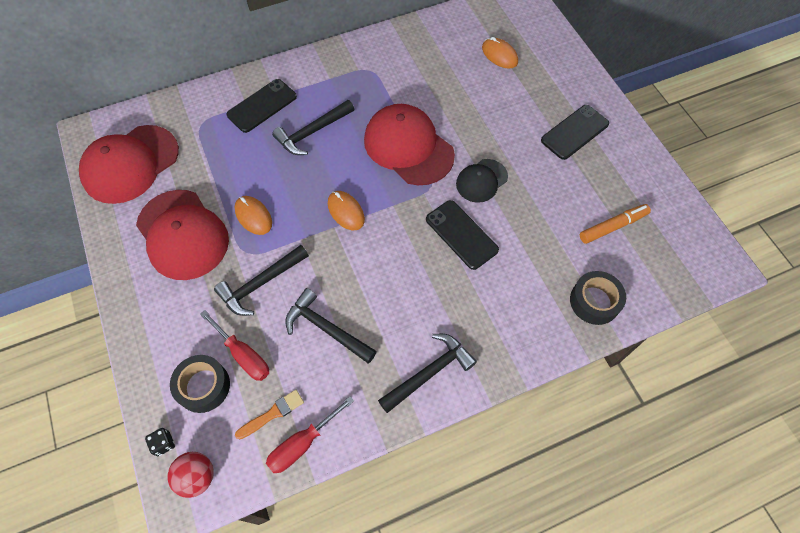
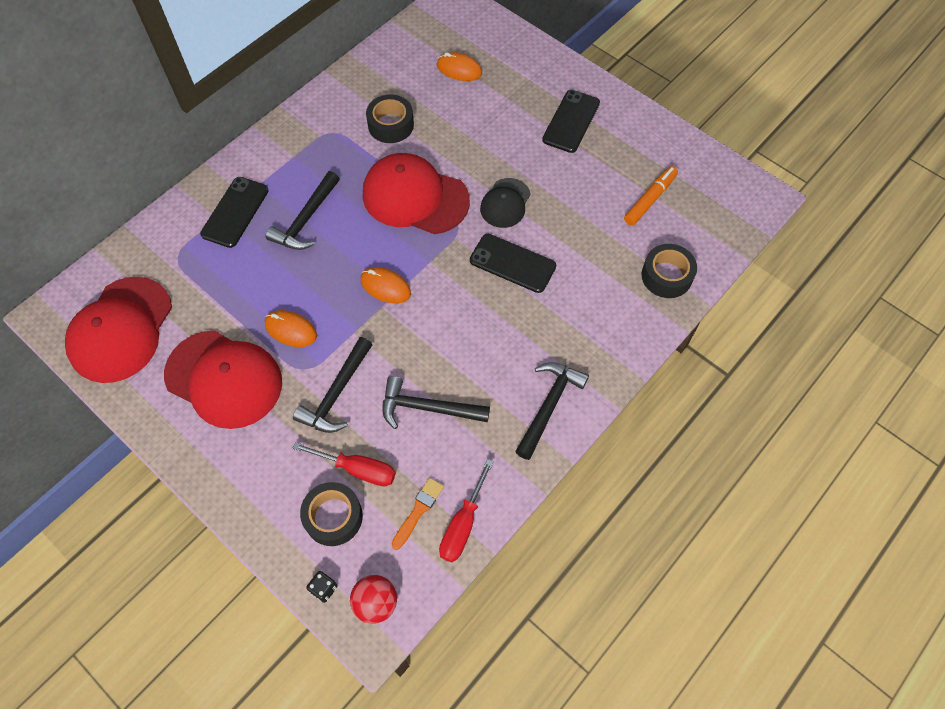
camera: 25 degrees left, 0 degrees up
(419, 81) = (391, 125): none -> black tape

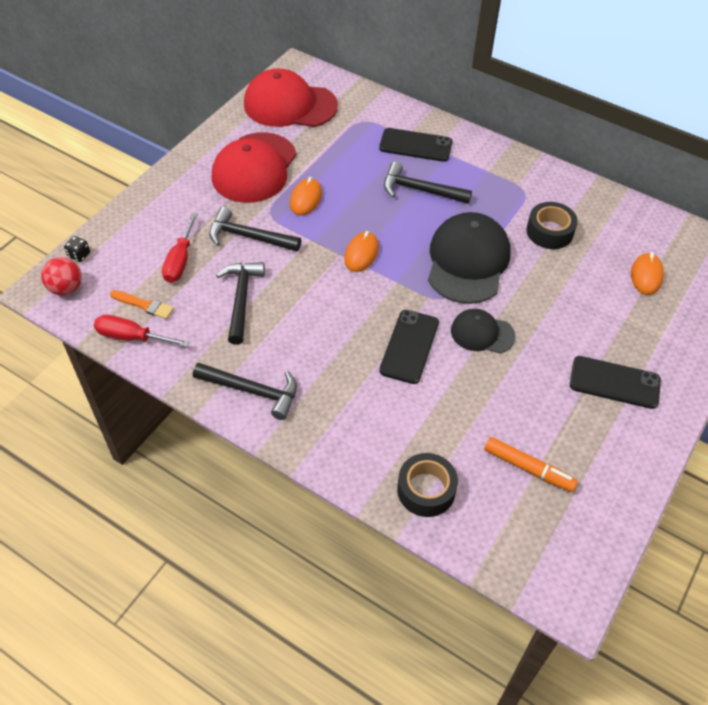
camera: 80 degrees right, 10 degrees down
(333, 517) = (138, 252): black tape -> none
(415, 197) = (467, 261): red cap -> black cap

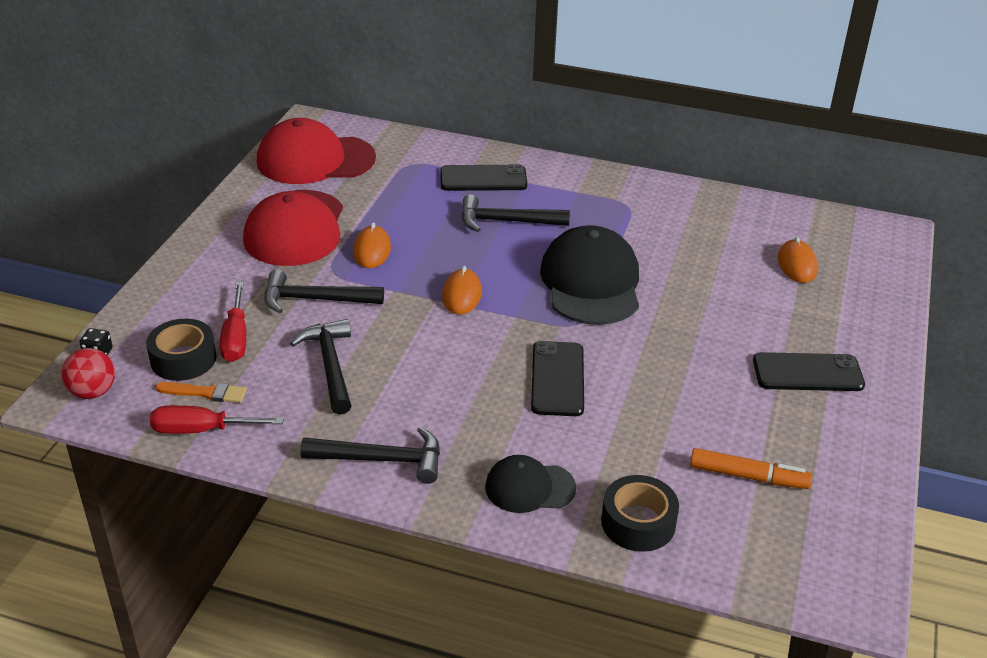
camera: 15 degrees left, 15 degrees down
(482, 333) = (637, 351): black cap -> black cap (529, 487)
(549, 232) = (672, 239): black tape -> black tape (183, 359)

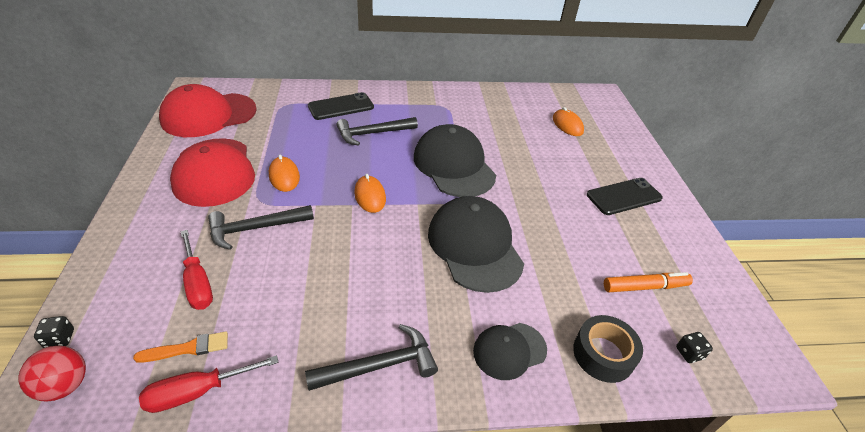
camera: 25 degrees left, 5 degrees up
(183, 359) = (153, 319): black tape -> none
(330, 366) = (294, 286): black hammer -> none
(557, 379) = (474, 246): black phone -> black cap
(748, 553) = (689, 353): none -> black dice

